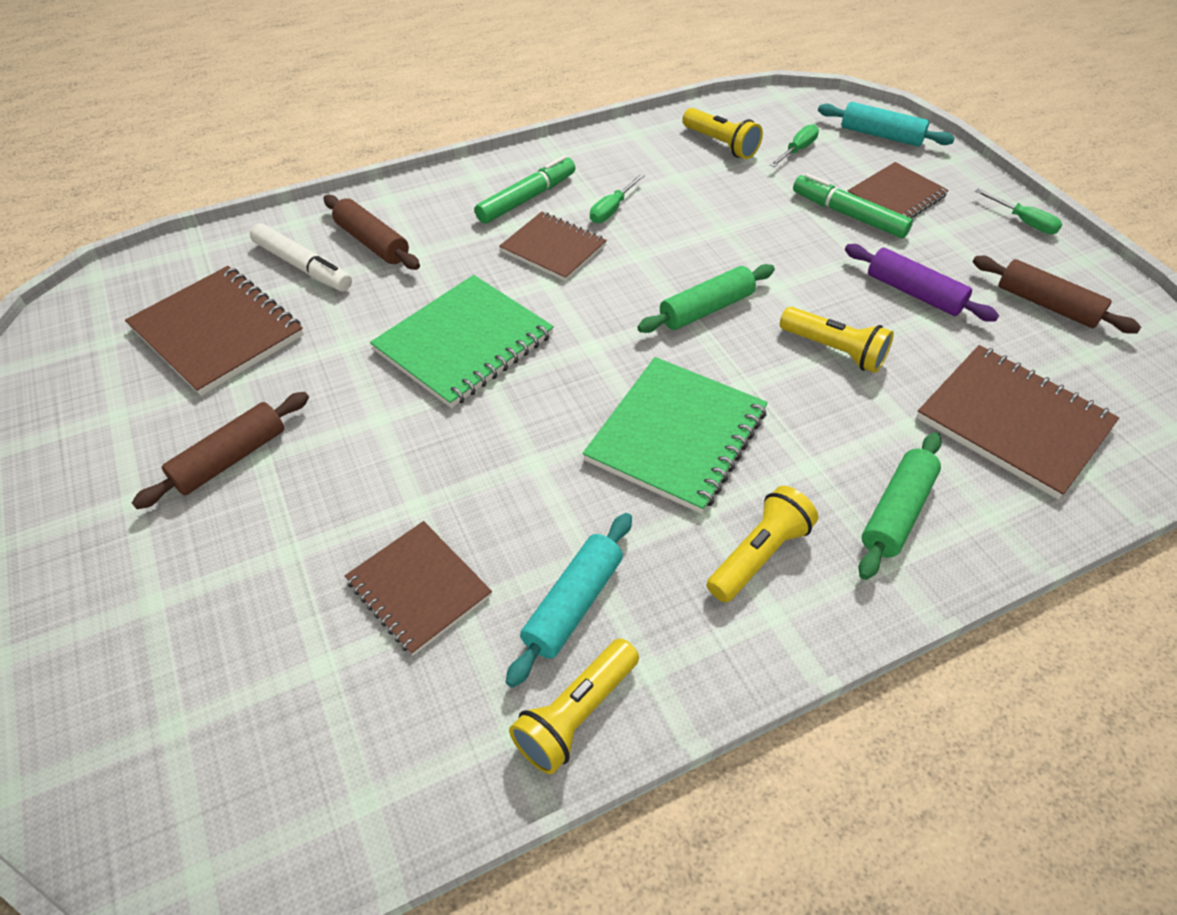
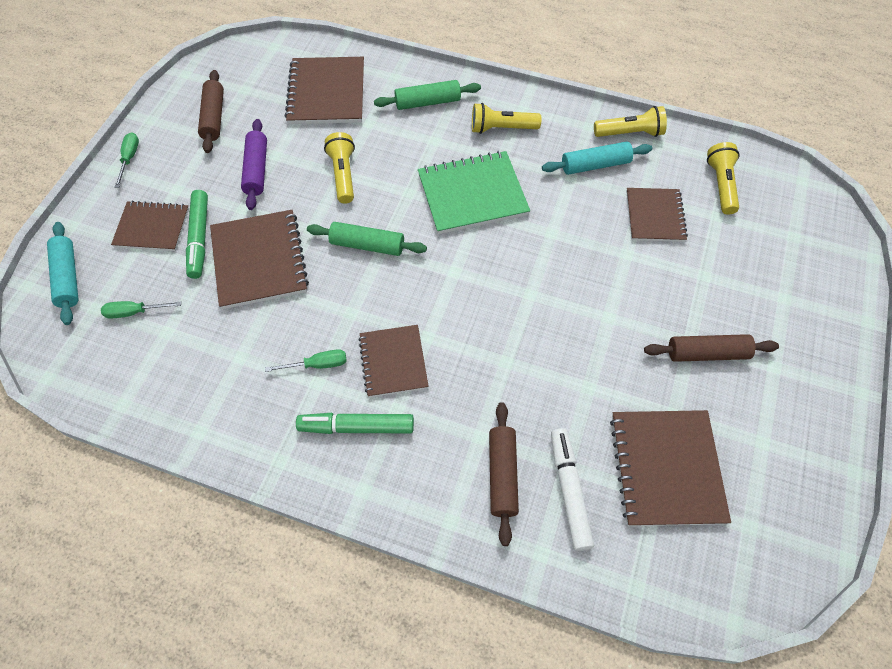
camera: 135 degrees left, 10 degrees up
(464, 343) = (520, 331): green notebook -> none
(721, 144) = (166, 363): yellow flashlight -> yellow flashlight (721, 185)
(774, 234) = (259, 261): none -> brown notebook

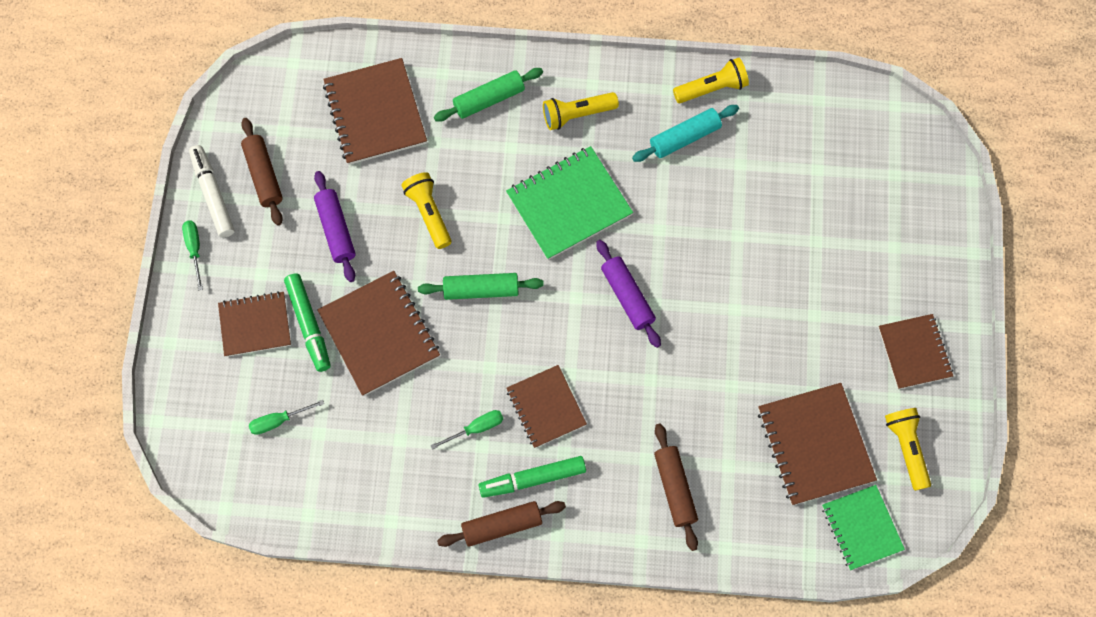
camera: 15 degrees left, 10 degrees up
(68, 277) = (194, 401): turquoise rolling pin -> none
(504, 282) = (627, 296): none -> purple rolling pin
(569, 491) = (736, 488): white marker -> white marker (213, 195)
(655, 216) = (756, 185): brown notebook -> brown notebook (914, 352)
(703, 573) = (861, 528): none -> green notebook
(707, 353) = (832, 324): brown rolling pin -> brown rolling pin (502, 526)
(721, 185) = (815, 131): yellow flashlight -> yellow flashlight (906, 448)

